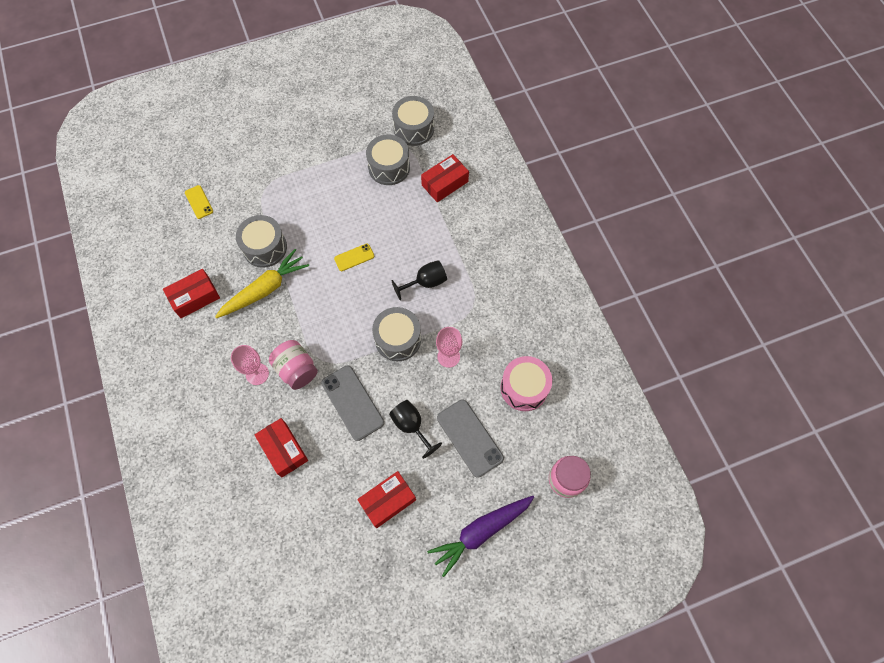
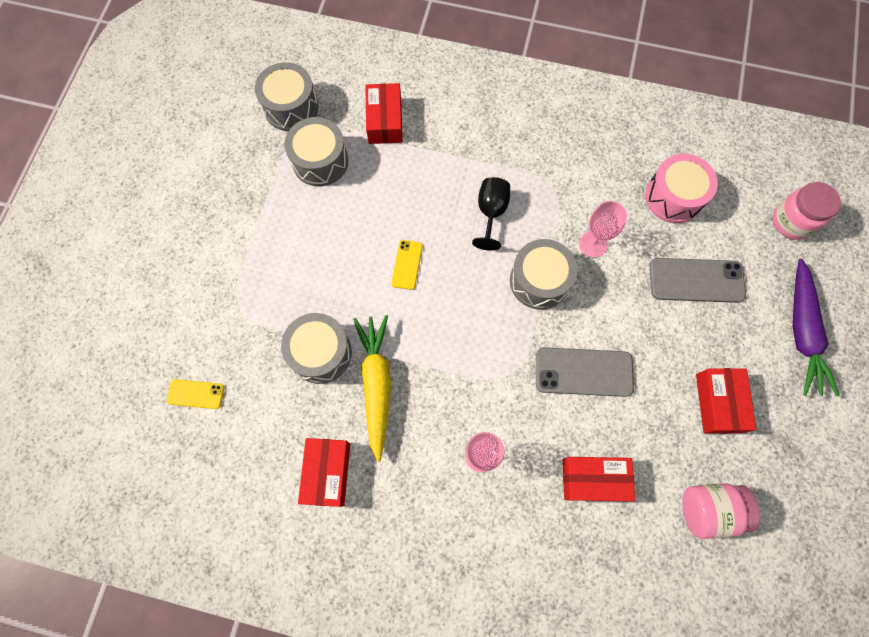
camera: 55 degrees left, 5 degrees up
(296, 370) = (504, 408): pink jar -> pink jar (708, 509)
(411, 426) = (648, 328): black goblet -> none

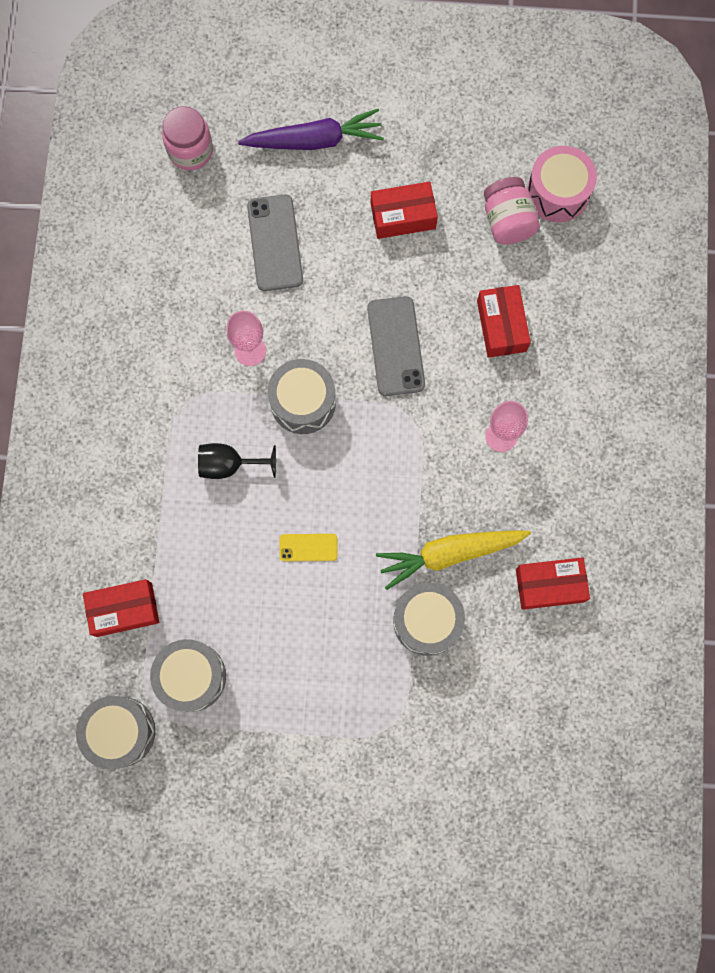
camera: 100 degrees left, 5 degrees up
(195, 394) = (498, 747): yellow phone -> none
(673, 197) = (179, 271): pink drum -> pink drum (557, 193)

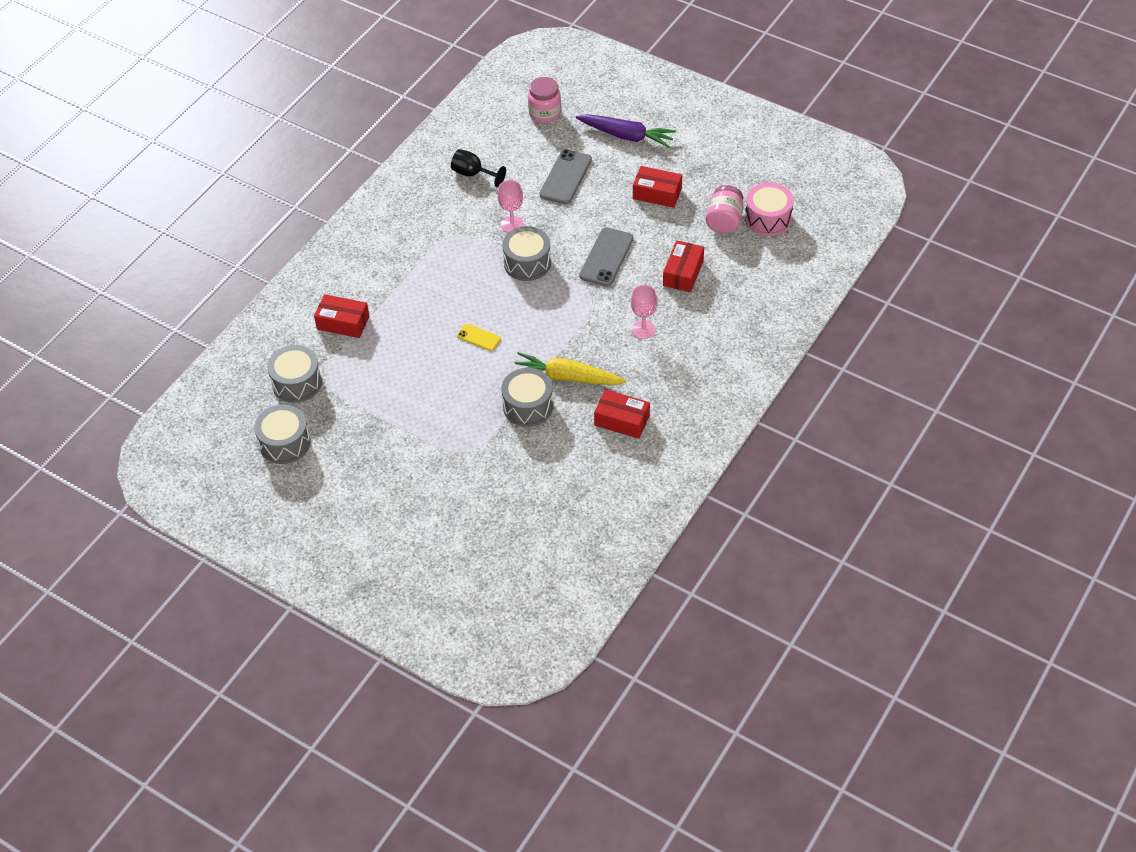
camera: 30 degrees right, 25 degrees down
(191, 676) = (360, 373): grey drum -> grey drum (285, 443)
(229, 465) = (459, 276): black goblet -> black goblet (473, 174)

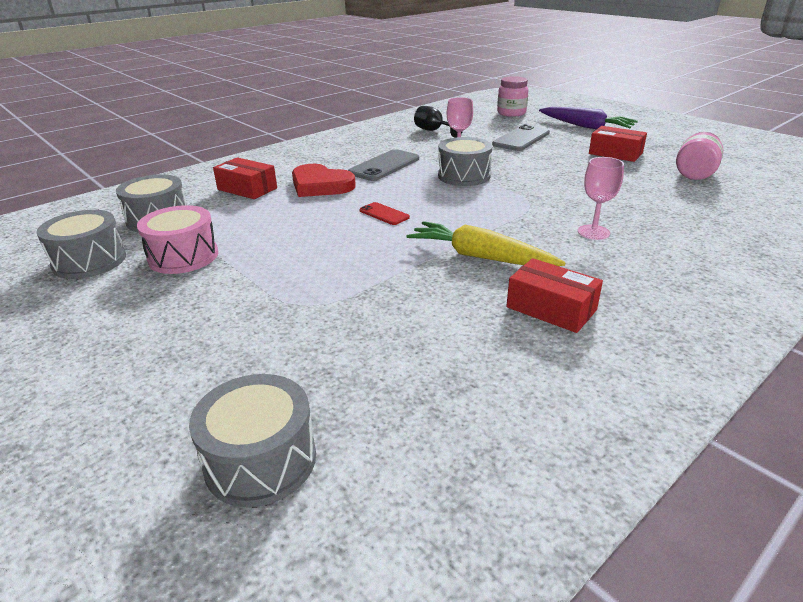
camera: 15 degrees right, 20 degrees down
(406, 304) = (320, 185): none -> red heart
(478, 337) = (384, 214): yellow phone -> red phone
(528, 406) = (416, 274): grey drum -> grey drum (260, 460)
(606, 257) = (553, 181): grey phone -> grey phone (384, 166)
(683, 273) = (647, 199): red box -> none
(768, 219) = (749, 177): pink drum -> pink drum (183, 256)

